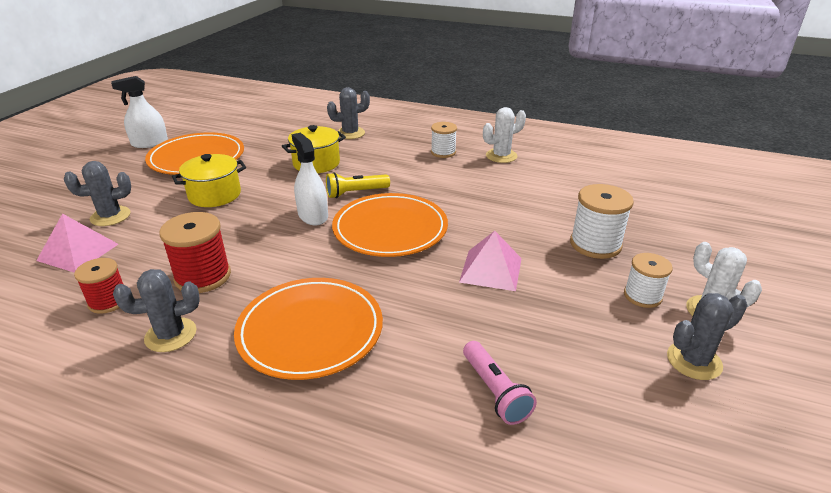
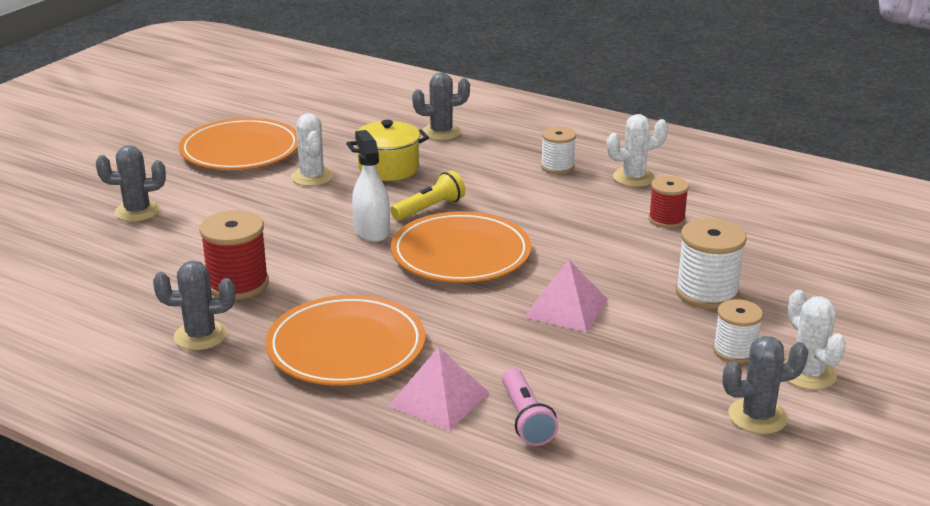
camera: 10 degrees right, 5 degrees down
(78, 252) = (103, 246): pink pyramid -> pink pyramid (439, 399)
(108, 301) = (137, 298): red spool -> red spool (666, 219)
(149, 143) = (183, 126): white spray bottle -> none
(214, 195) = (258, 197): yellow pot -> none
(257, 175) = (312, 177): none -> white cactus
(355, 193) = (430, 208): yellow flashlight -> yellow flashlight turned 150 degrees clockwise

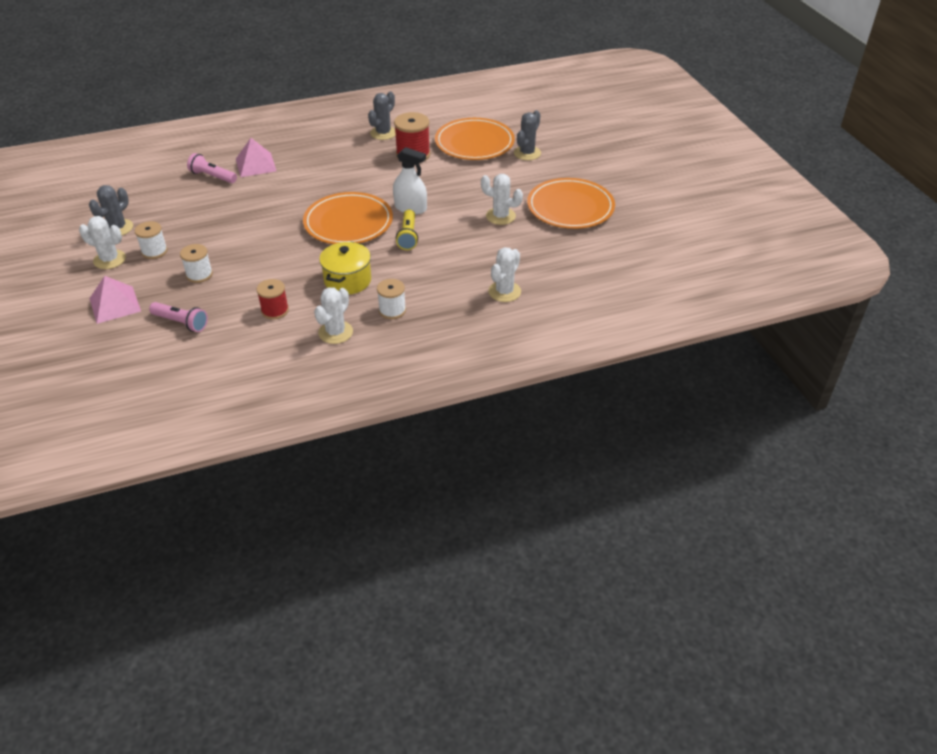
camera: 130 degrees right, 15 degrees up
(346, 347) = (322, 160): orange plate -> orange plate (474, 143)
(388, 168) = (477, 246): yellow pot -> yellow pot (347, 280)
(441, 132) = (504, 292): grey cactus -> white cactus
(566, 308) = (258, 226): pink pyramid -> pink pyramid (115, 304)
(707, 293) = (199, 274): white spool -> white spool, size x0.65
(779, 257) = (181, 323): none -> pink flashlight

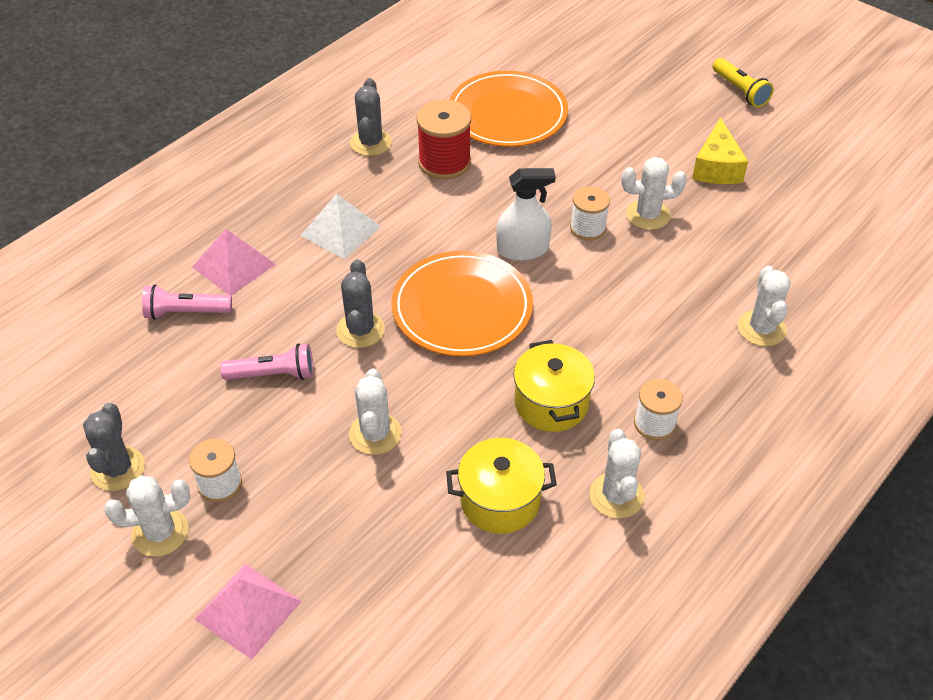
camera: 30 degrees left, 5 degrees up
(181, 323) = (384, 590): pink flashlight -> pink flashlight (273, 374)
(199, 274) = (330, 492): white spool -> white spool (588, 228)
(246, 259) = (375, 434): none -> white cactus
(275, 310) = (500, 501): red spool -> yellow pot
(324, 167) = (340, 230): none -> white pyramid
(408, 236) = (562, 296): yellow flashlight -> yellow flashlight (740, 91)
(527, 153) = (588, 105): grey cactus -> grey cactus (360, 330)
(570, 207) = (716, 167): orange plate -> yellow cheese

